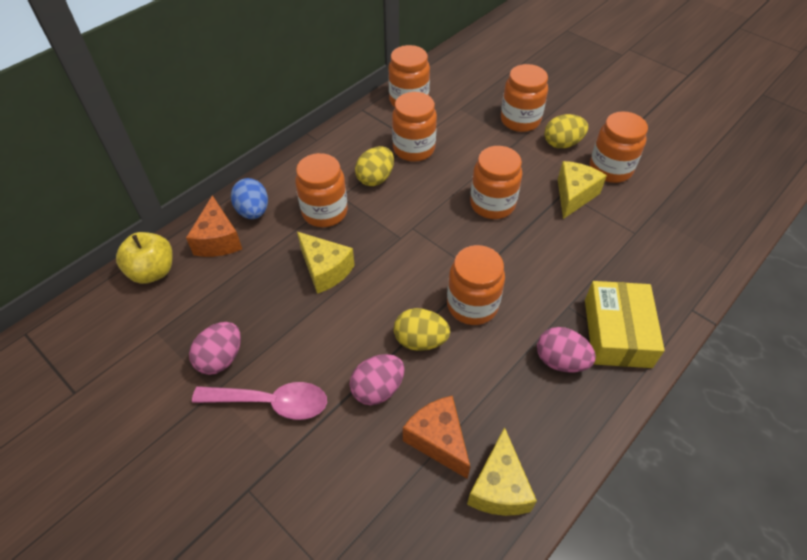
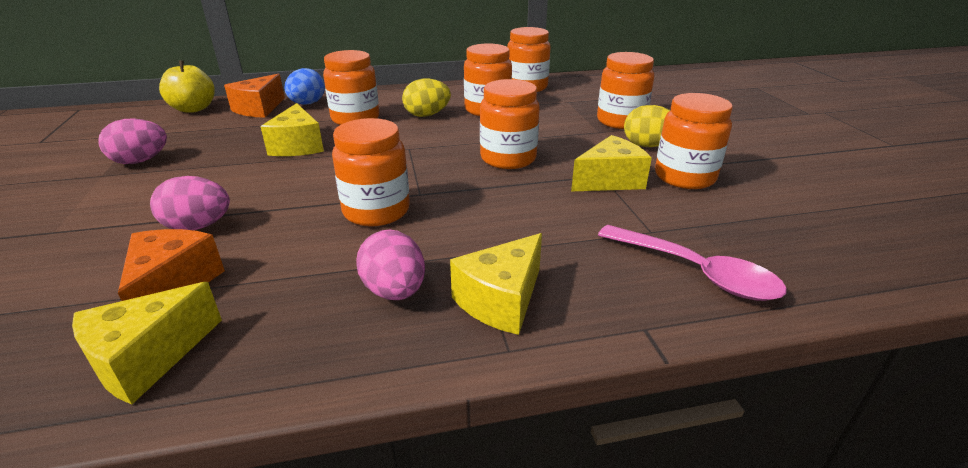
camera: 35 degrees right, 20 degrees down
(271, 402) = (117, 197): pink spoon -> pink spoon (697, 272)
(420, 340) = (289, 213): yellow egg -> none
(617, 332) = (501, 300): yellow box -> yellow cheese

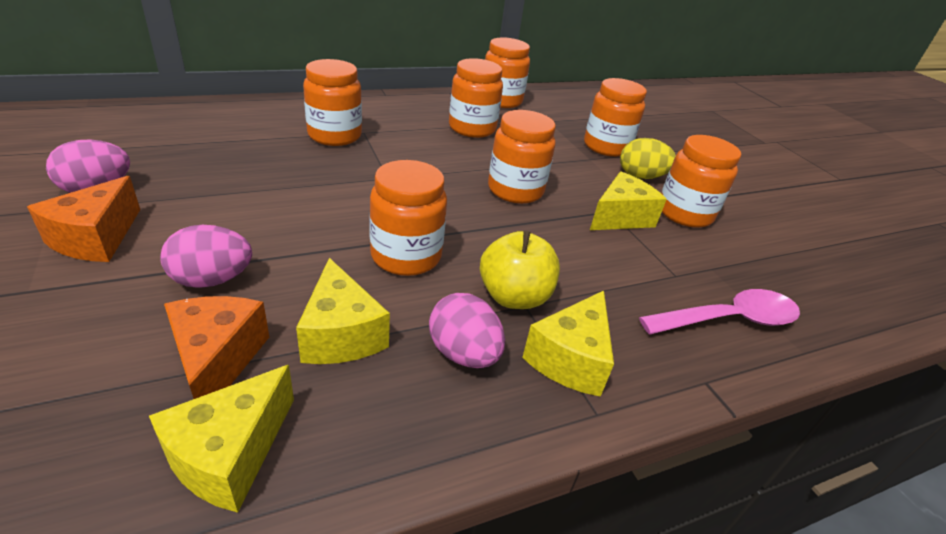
camera: 15 degrees left, 5 degrees up
(193, 109) = (131, 115): yellow apple -> yellow apple (514, 297)
(259, 109) = (215, 118): orange cheese -> orange cheese (96, 238)
(298, 146) = (283, 171): yellow cheese -> yellow cheese (341, 334)
(307, 104) = (270, 113): blue egg -> none
(427, 115) = (411, 133): yellow egg -> none
(697, 272) = (729, 319): pink spoon -> pink spoon turned 45 degrees counterclockwise

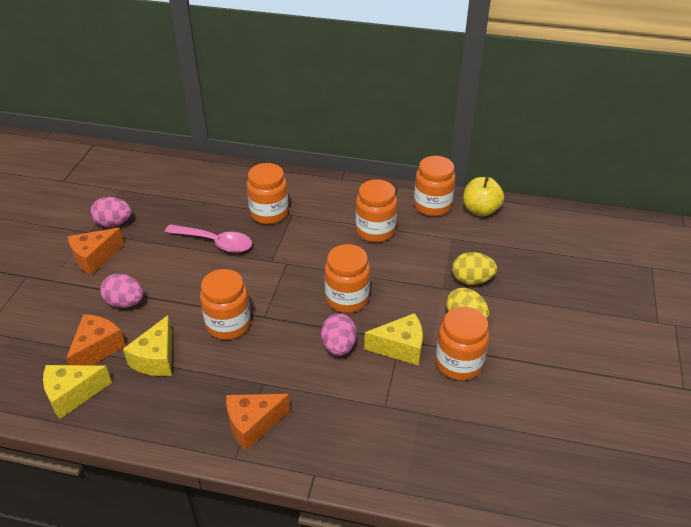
camera: 40 degrees right, 5 degrees up
(463, 353) = (202, 395): pink egg -> pink egg (339, 346)
(514, 297) = (262, 375): yellow apple -> yellow apple (480, 210)
(570, 359) = (253, 424): yellow cheese -> orange cheese
(606, 147) = (472, 280): orange jar -> yellow egg
(729, 319) = (381, 449): pink spoon -> pink spoon (215, 242)

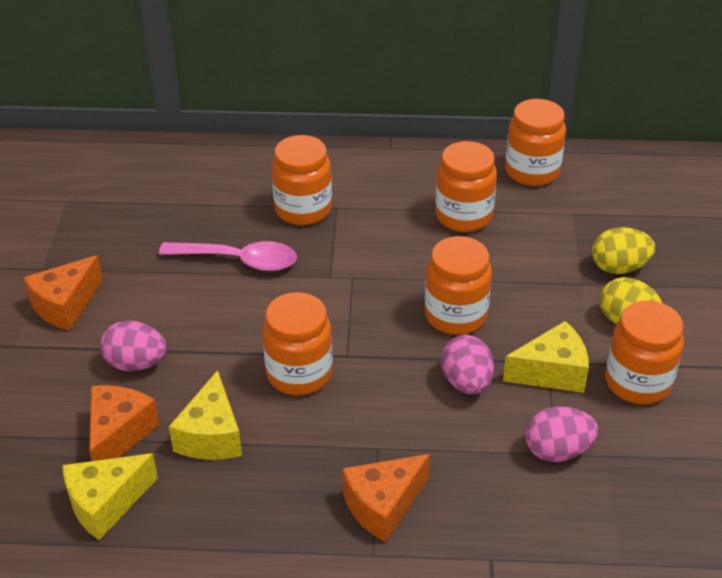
camera: 10 degrees left, 0 degrees up
(114, 223) = (76, 251): pink egg -> pink egg (557, 451)
(480, 210) = (600, 170): yellow apple -> none

